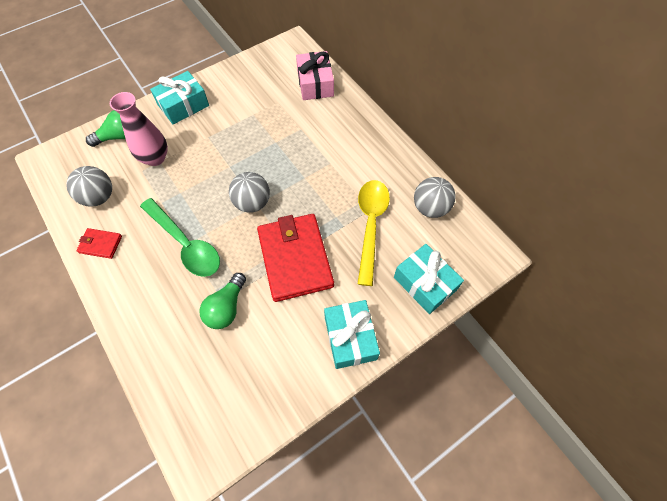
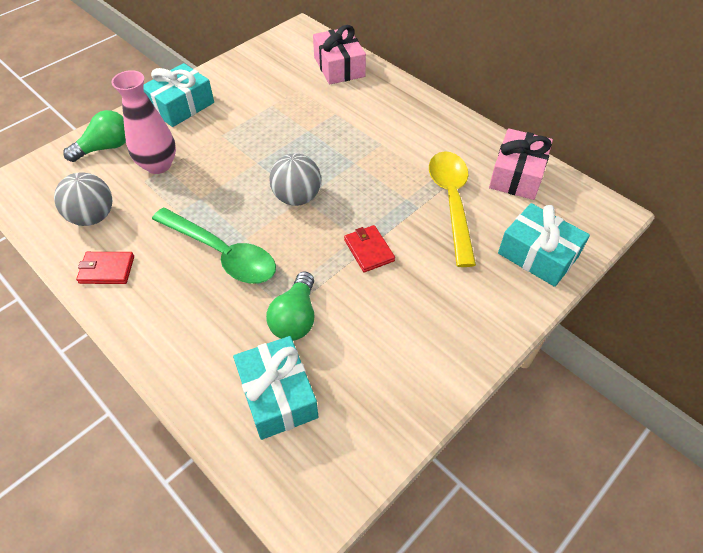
camera: 10 degrees left, 10 degrees down
(295, 258) = (369, 250): red wallet -> red wallet, size x0.45
(350, 338) = (466, 328): turquoise gift -> turquoise gift (278, 395)
(430, 208) = (517, 175): grey ball -> pink gift

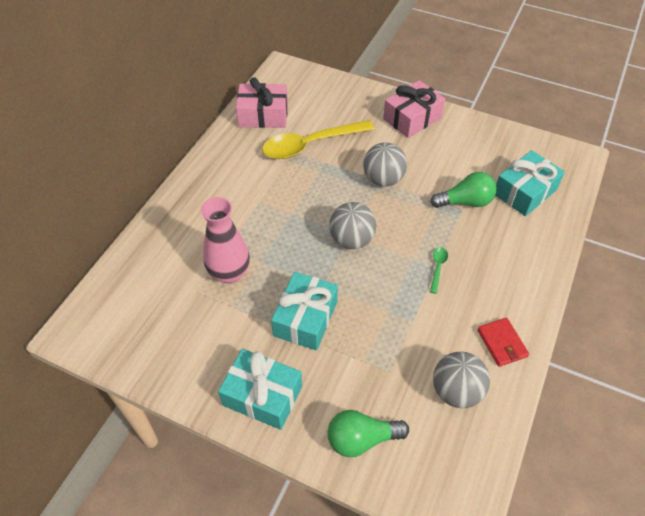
camera: 110 degrees left, 0 degrees up
(106, 147) = (361, 439): green light bulb -> green light bulb turned 45 degrees counterclockwise
(158, 165) = (363, 369): pink vase -> pink vase (229, 273)
(222, 253) = (437, 268): green spoon -> green spoon, size x0.40
(339, 67) = (144, 268): pink gift -> pink gift (412, 118)
(369, 250) = (383, 179): red wallet -> grey ball
(538, 254) = (339, 96): turquoise gift -> turquoise gift (305, 318)

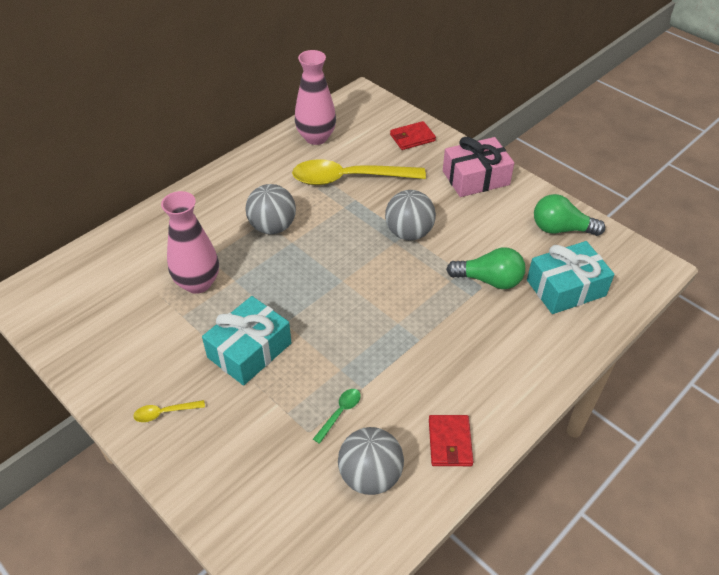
camera: 20 degrees right, 5 degrees down
(262, 395) = (165, 413): turquoise gift -> yellow spoon
(263, 115) = (316, 137): pink gift -> pink vase
(344, 96) = (412, 138): none -> red wallet
(351, 240) = (341, 285): grey ball -> grey ball (272, 227)
(361, 439) = (241, 490): green light bulb -> green light bulb (560, 229)
(437, 268) = (420, 340): green spoon -> green spoon (340, 413)

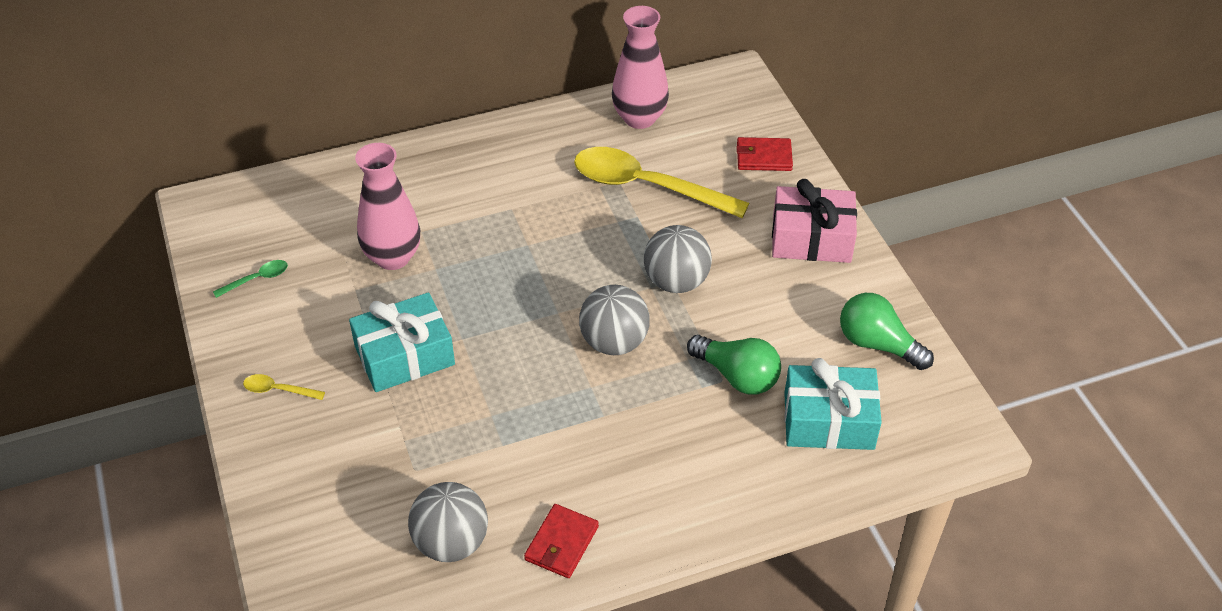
camera: 25 degrees right, 0 degrees up
(272, 227) = (516, 218): grey ball -> grey ball (614, 342)
(340, 413) = (460, 463): green spoon -> green spoon (256, 279)

